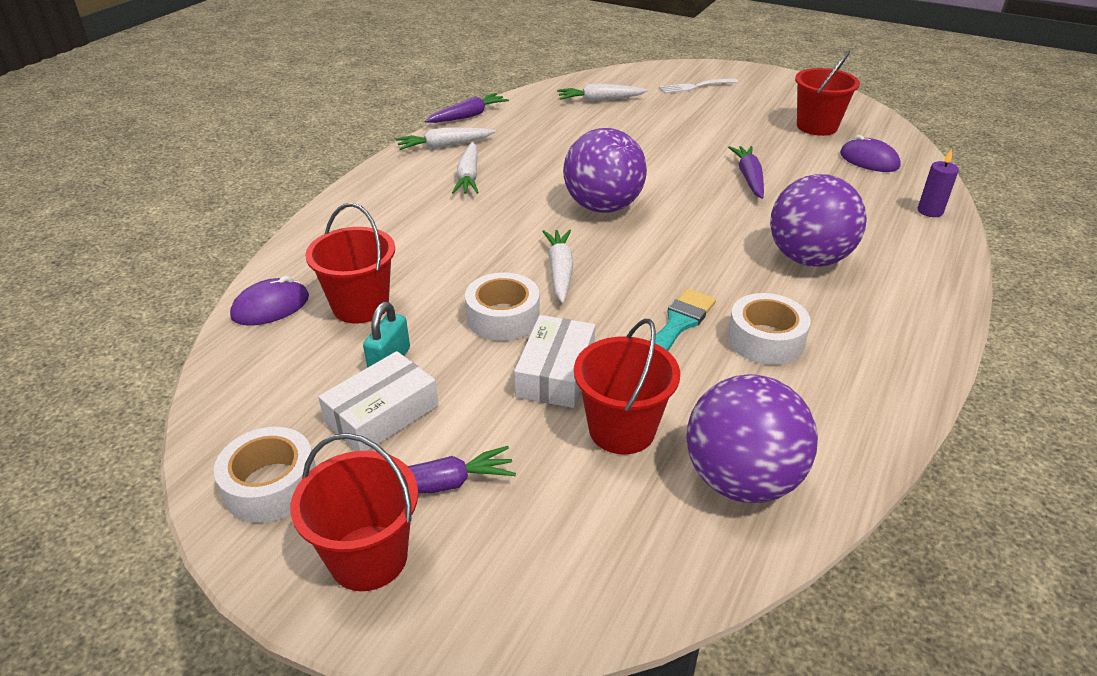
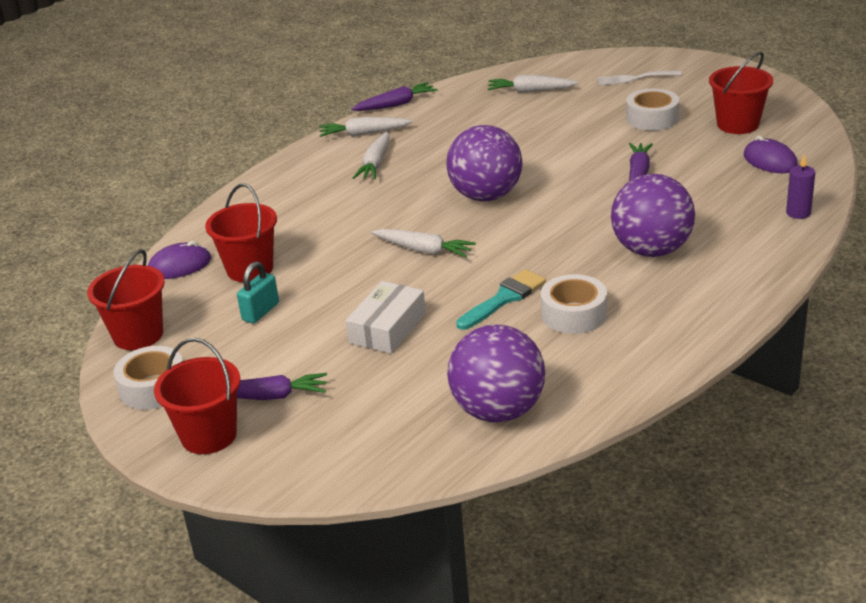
camera: 15 degrees right, 5 degrees down
(382, 414) = (244, 348): white box -> none
(503, 317) = (361, 284): white tape -> white tape (652, 118)
(560, 271) = (423, 250): white carrot -> white carrot turned 105 degrees clockwise
(622, 429) = (422, 371): red bucket -> red bucket (138, 335)

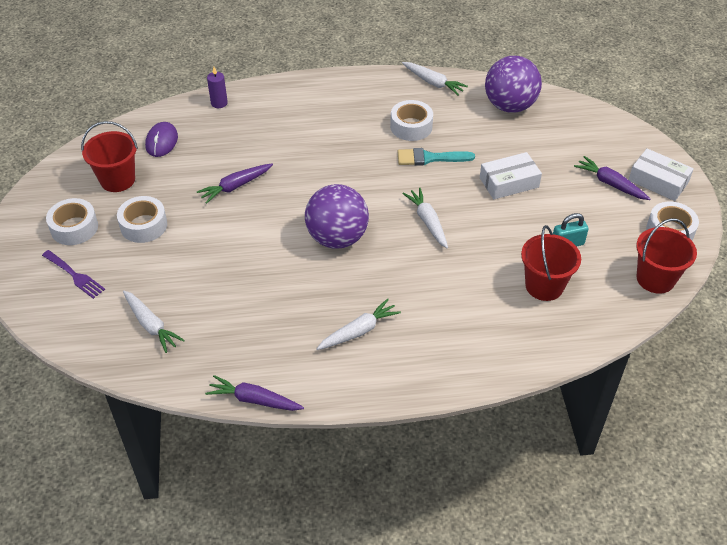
camera: 140 degrees left, 15 degrees up
(179, 266) = (587, 325): purple mouse -> none
(209, 435) = (658, 181): red bucket -> white box
(364, 133) = (323, 378): white carrot -> white carrot (433, 83)
(635, 78) = (75, 275): white fork -> purple fork
(651, 250) = (319, 133): purple ball -> none
(696, 91) = (74, 228): none -> white tape

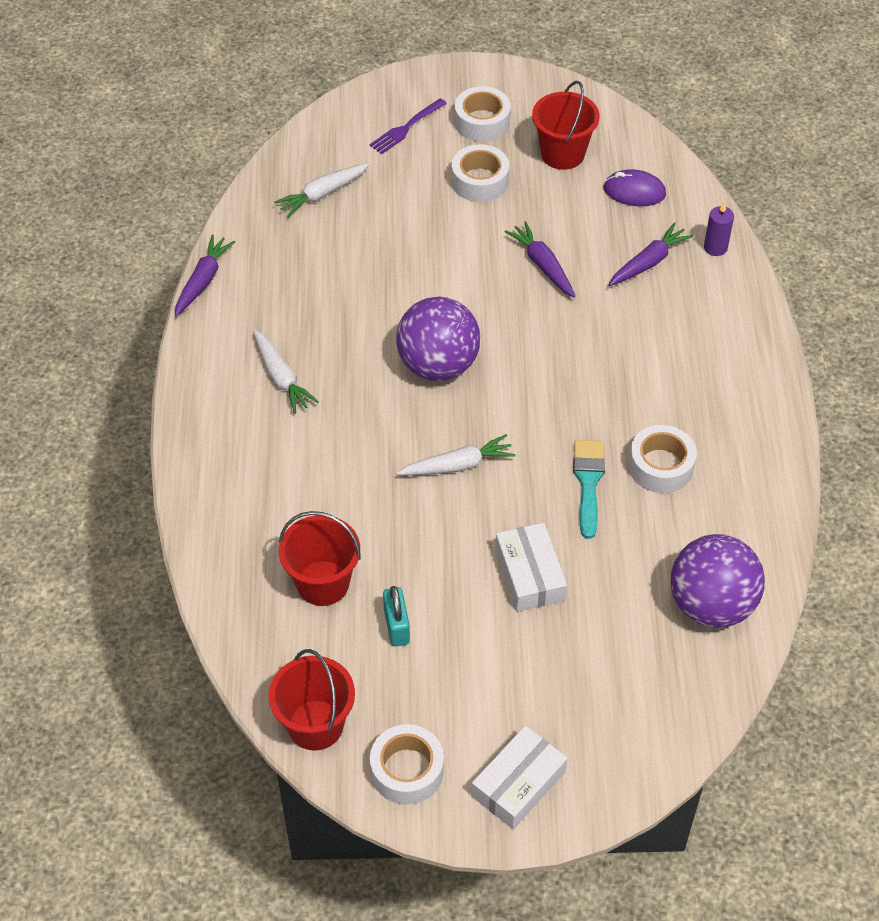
camera: 95 degrees right, 5 degrees up
(433, 83) = (770, 506): white carrot -> none
(610, 184) = (517, 712): purple carrot -> purple carrot (648, 262)

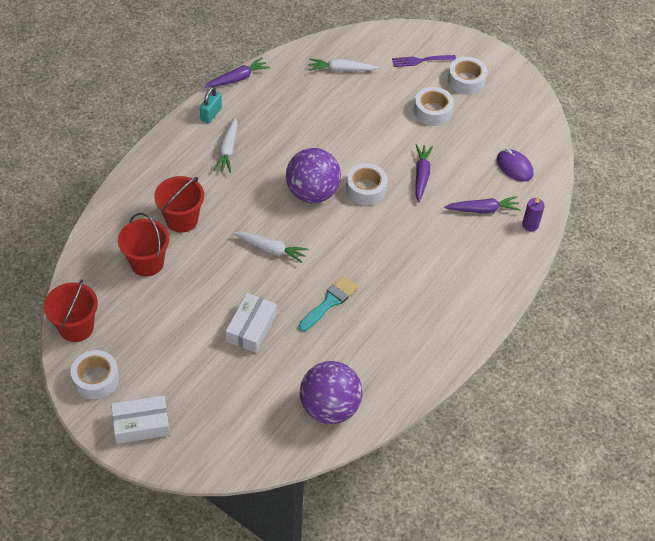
camera: 35 degrees right, 0 degrees up
(396, 626) = (160, 307): turquoise padlock -> turquoise padlock (211, 114)
(562, 154) = (494, 123): red bucket -> red bucket (181, 219)
(661, 466) = (377, 319): white tape -> white tape (366, 189)

